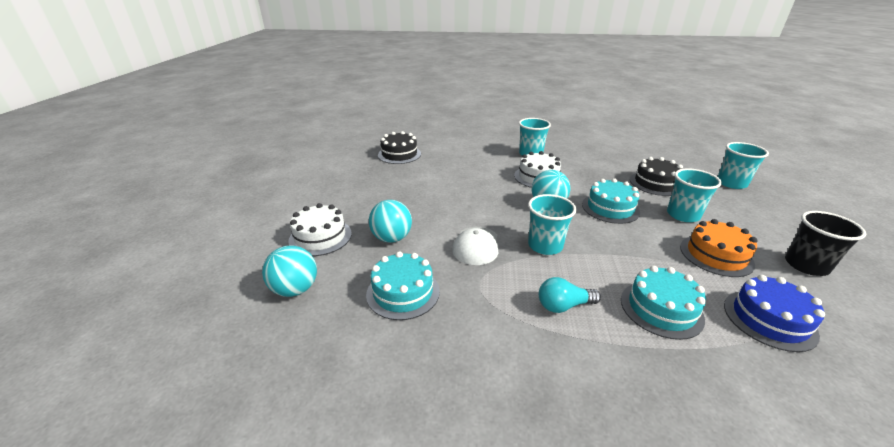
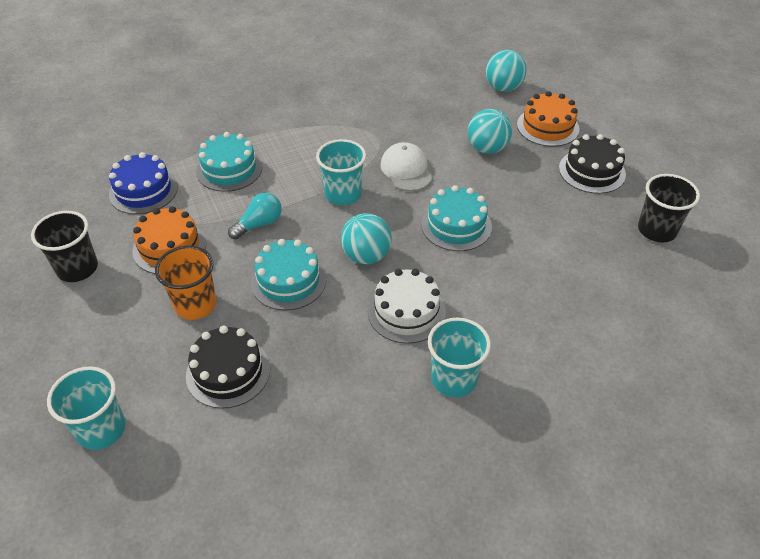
camera: 150 degrees right, 15 degrees up
(320, 237) = (547, 127): white cake -> orange cake
(359, 166) = (656, 230): none -> black cup
(399, 154) = (644, 281): black cake -> black cake (592, 171)
(403, 292) = (428, 112): turquoise cake -> turquoise cake (456, 225)
(563, 306) = (305, 145): turquoise light bulb -> turquoise light bulb (259, 224)
(683, 215) = (195, 304): turquoise cup -> orange cup

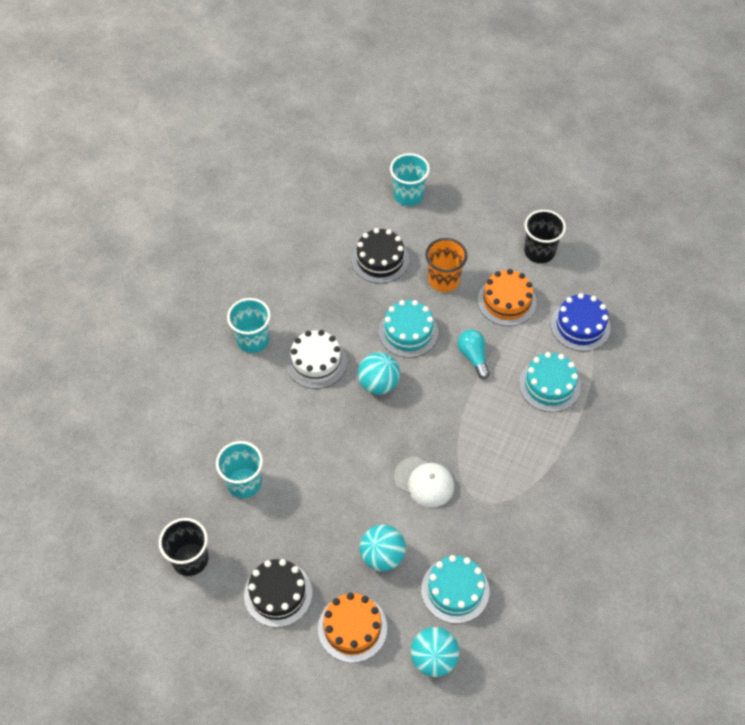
camera: 140 degrees right, 10 degrees up
(259, 224) = (473, 357): turquoise light bulb -> turquoise light bulb turned 150 degrees clockwise
(343, 194) = (446, 423): turquoise cup -> turquoise cup (244, 483)
(456, 225) = (341, 454): turquoise cake -> turquoise cake (455, 590)

